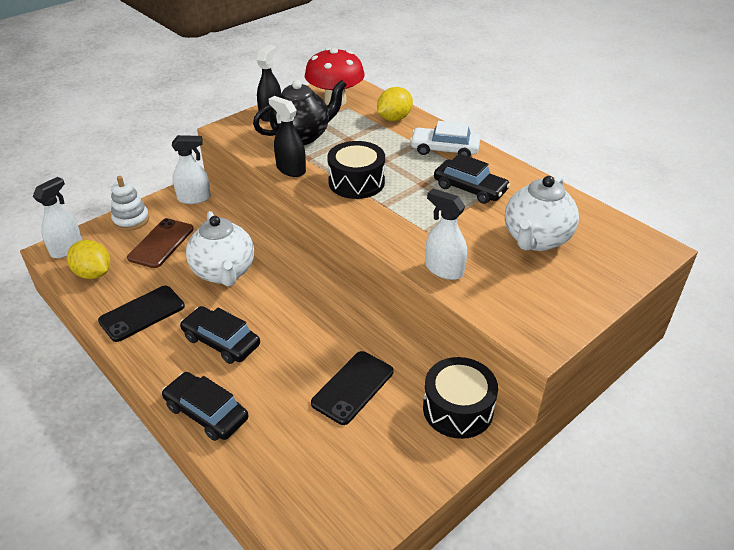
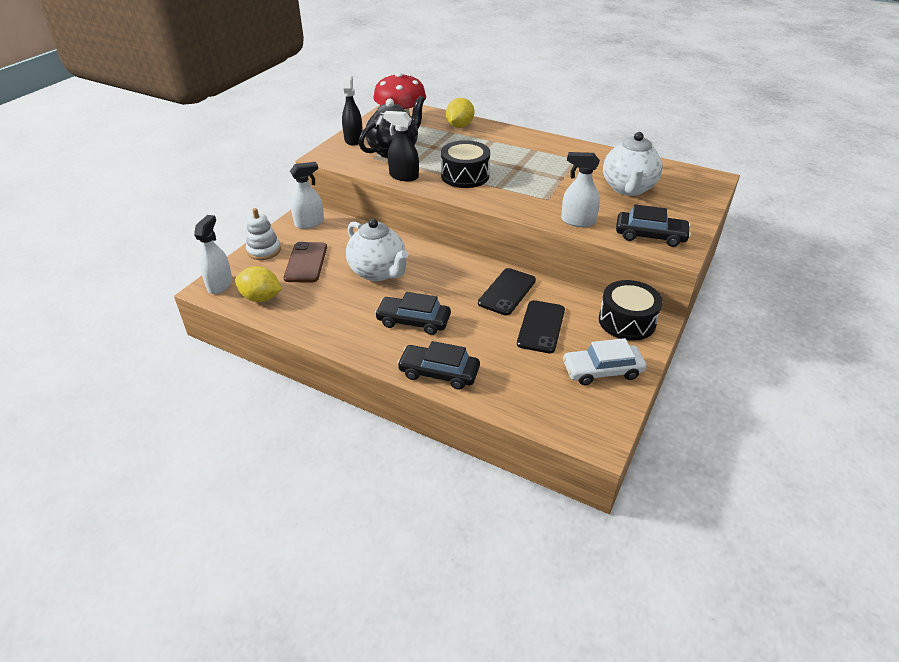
camera: 20 degrees left, 0 degrees up
(142, 313) = (329, 317): black phone -> black phone (507, 292)
(444, 149) = (516, 141): white car -> white car (602, 370)
(470, 188) = (555, 164): black car -> black car (650, 235)

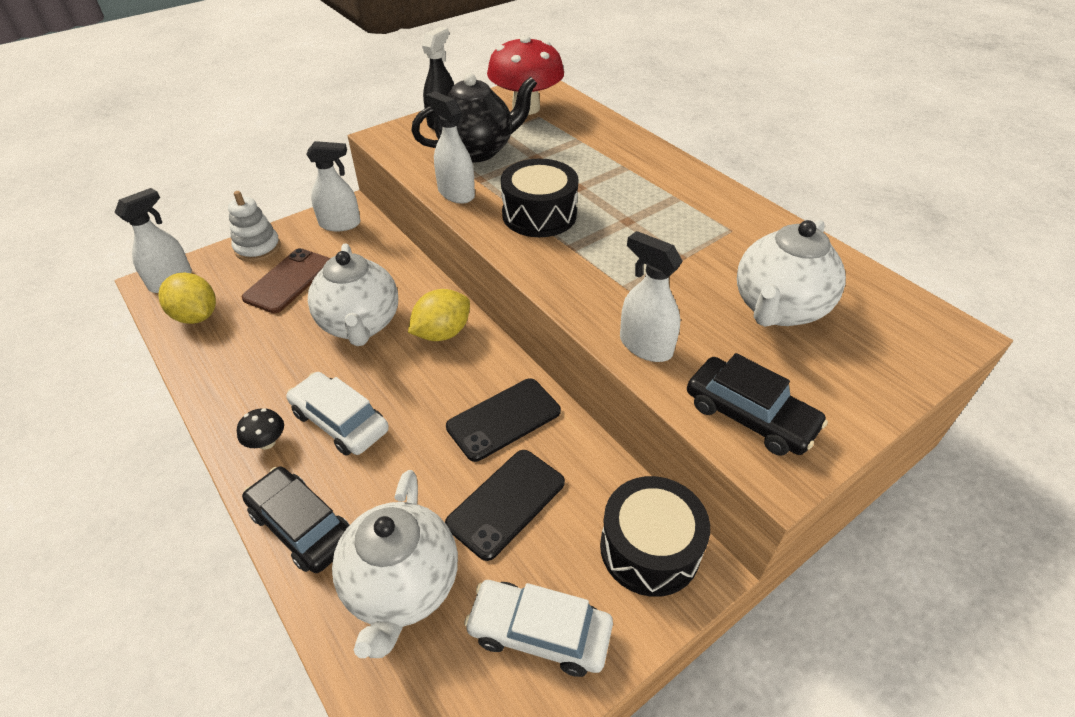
camera: 25 degrees right, 5 degrees up
(378, 344) = (267, 442): none -> black mushroom
(403, 176) = (456, 193): black spray bottle -> white spray bottle
(413, 321) = (340, 421): black car -> white car
(459, 126) = (598, 133): yellow lemon -> yellow lemon (442, 333)
(519, 378) = (402, 587): none -> white teapot

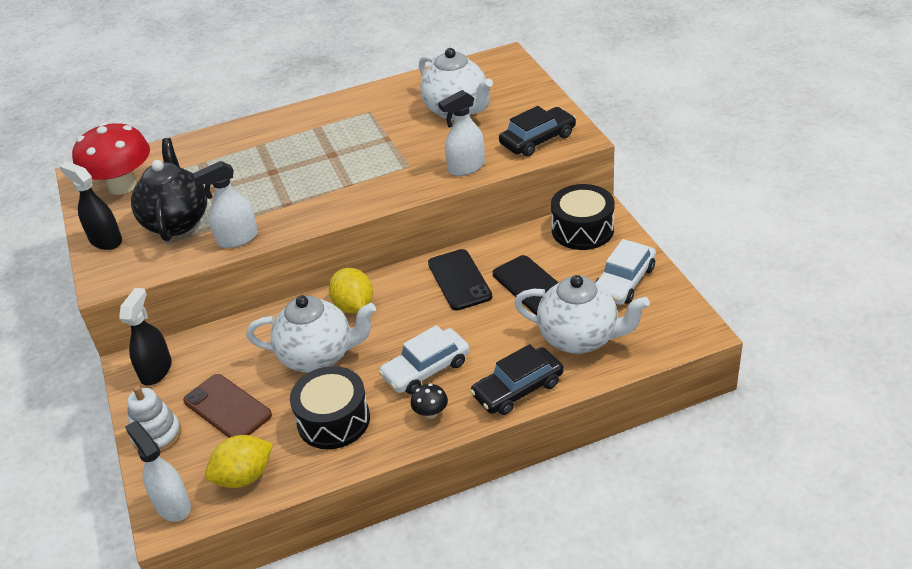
camera: 70 degrees left, 5 degrees down
(340, 224) = (156, 370): white spray bottle -> black spray bottle
(539, 214) = (297, 196): black drum -> black drum (333, 420)

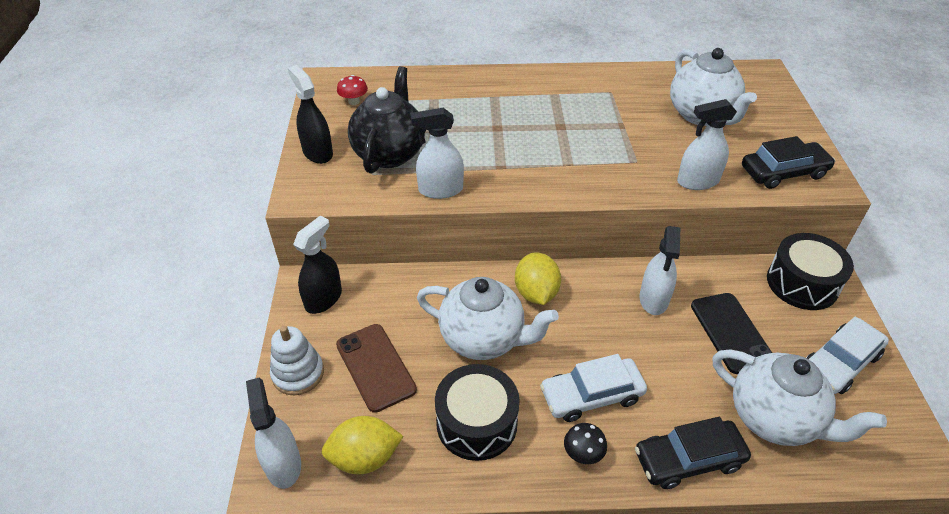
camera: 15 degrees right, 5 degrees up
(122, 186) = (354, 102): red mushroom -> red mushroom, size x0.41
(459, 280) = (653, 299): black phone -> white spray bottle

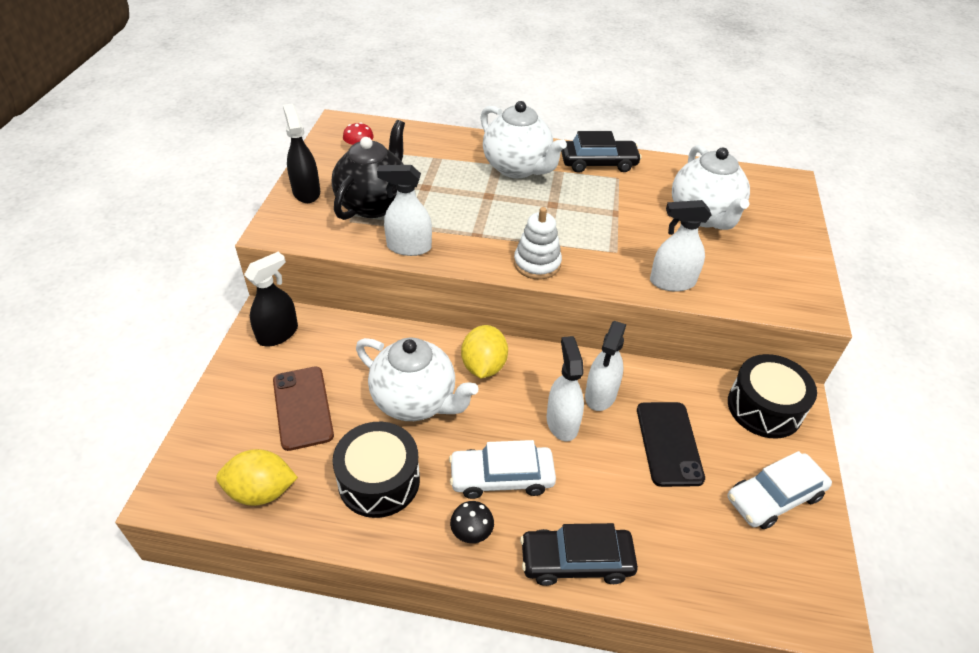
camera: 10 degrees right, 0 degrees up
(283, 464) = (185, 481): white spray bottle -> white spray bottle (562, 422)
(298, 373) = (229, 399): white stacking toy -> white stacking toy (537, 263)
(774, 419) = (682, 539): white teapot -> white teapot (517, 168)
(783, 172) = (768, 288): black car -> black car (598, 163)

